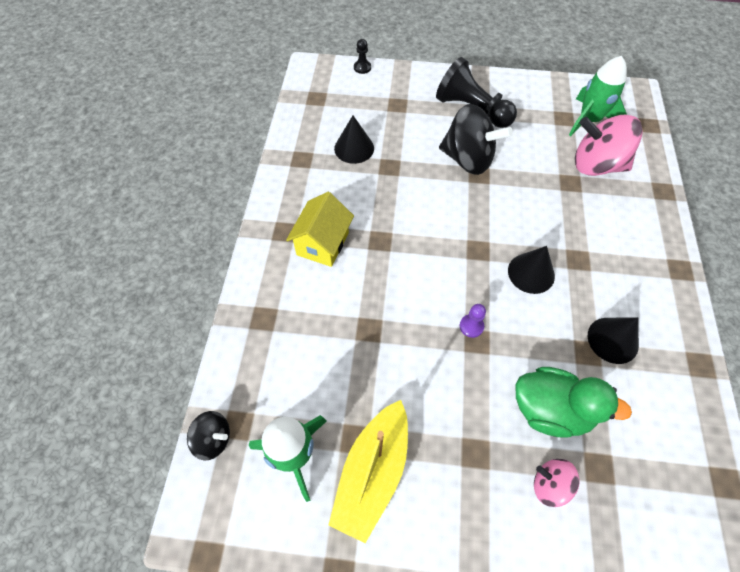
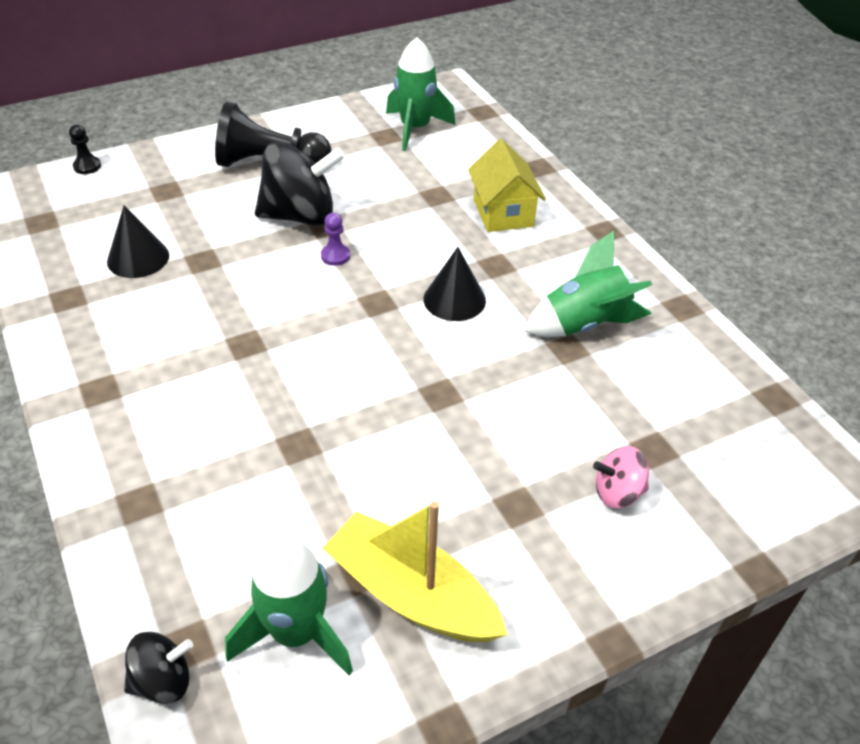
camera: 35 degrees left, 15 degrees down
(322, 243) = (167, 380): yellow house -> yellow house (503, 213)
(372, 473) = (412, 594): yellow boat -> yellow boat turned 135 degrees clockwise
(471, 326) = (424, 382): purple pawn -> purple pawn (335, 256)
(550, 410) = (568, 421): green duck -> none
(596, 165) = (453, 168): pink spinning top -> none
(613, 340) = (584, 324): black cone -> green rocket

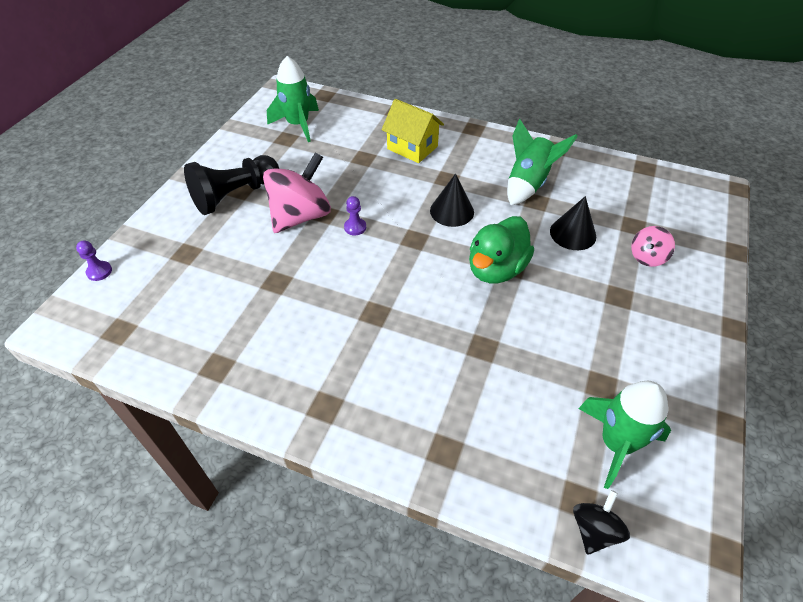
camera: 40 degrees left, 5 degrees up
(87, 166) = (99, 271): black pawn -> purple pawn
(138, 258) = (230, 308): black cone -> black cone (573, 233)
(300, 216) = (300, 216): black spinning top -> pink spinning top
(412, 594) = (636, 377): yellow boat -> none
(418, 384) = (496, 269): none -> green duck

